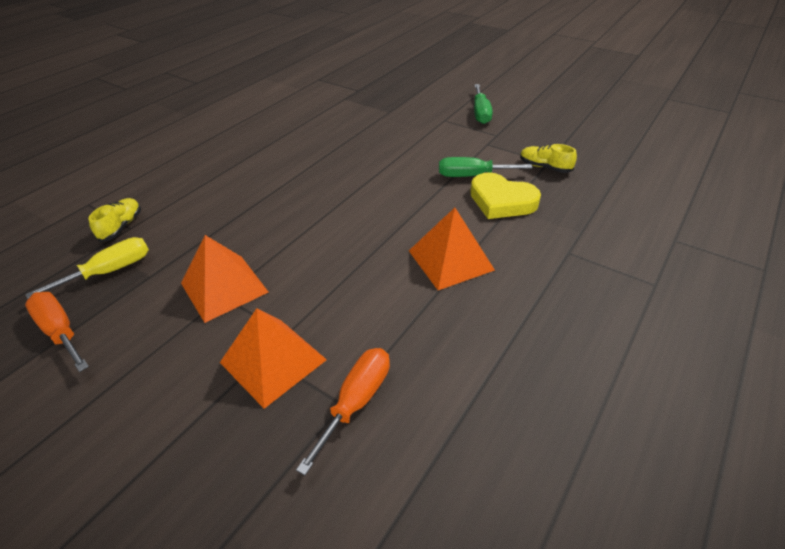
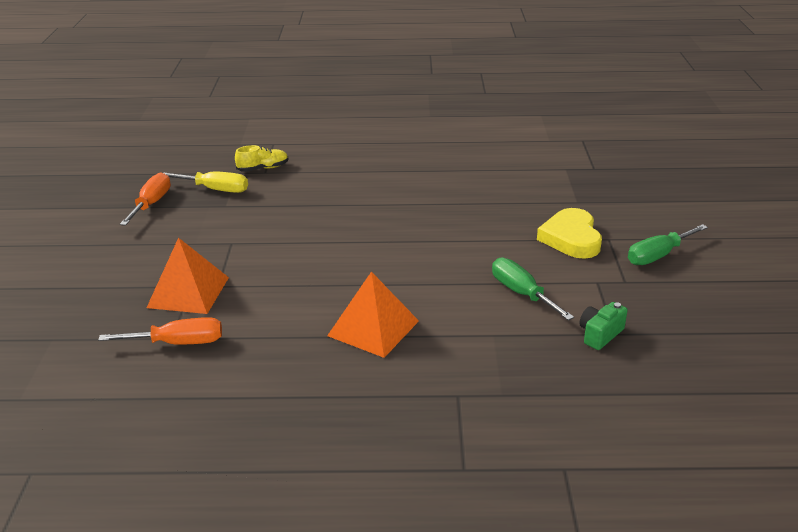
camera: 55 degrees right, 10 degrees down
(224, 287) = (240, 239): orange pyramid -> none
(501, 201) = (498, 326): yellow heart -> yellow heart (571, 238)
(544, 167) = (600, 334): yellow shoe -> green camera

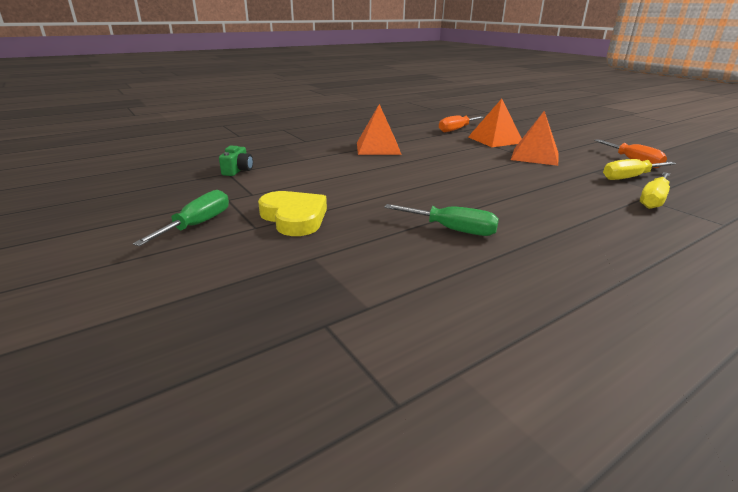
camera: 145 degrees right, 5 degrees down
(222, 243) = (535, 156): none -> orange pyramid
(263, 168) = (653, 200): yellow shoe -> yellow screwdriver
(521, 293) = (307, 176): green screwdriver -> green screwdriver (452, 230)

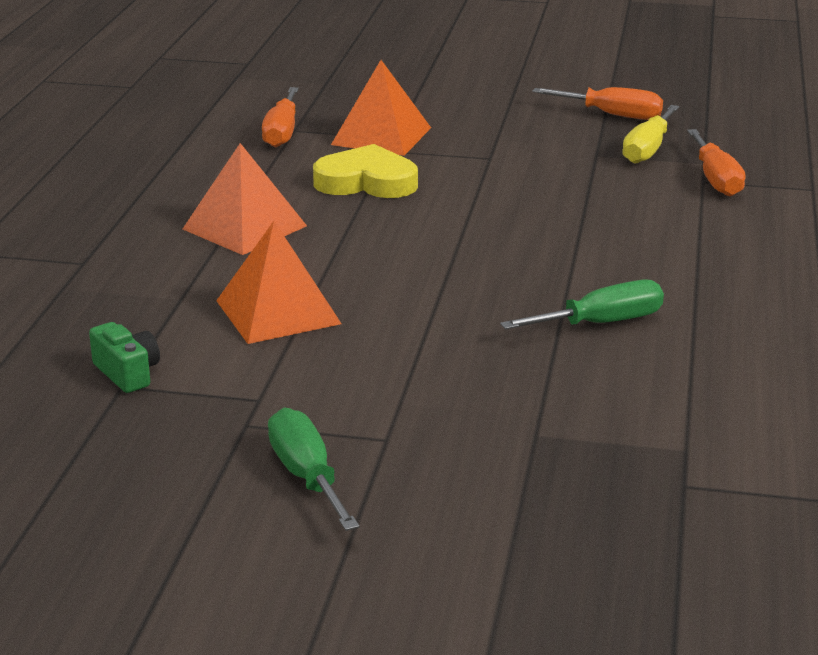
camera: 45 degrees left, 0 degrees up
(294, 218) = (402, 401): yellow heart -> yellow heart (366, 182)
(535, 156) = (489, 152): orange pyramid -> orange pyramid (278, 312)
(653, 200) = (716, 179): yellow screwdriver -> orange screwdriver

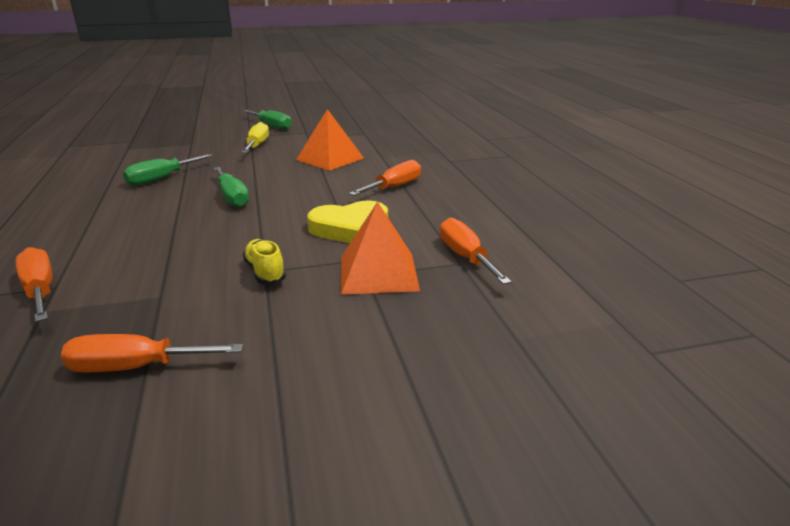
camera: 155 degrees right, 0 degrees up
(127, 373) = (367, 135): green camera -> none
(244, 227) = (394, 187): orange pyramid -> orange screwdriver
(490, 156) = (265, 272): none -> yellow shoe
(492, 257) = (232, 197): none -> green screwdriver
(647, 149) = (101, 315): yellow screwdriver -> yellow screwdriver (257, 145)

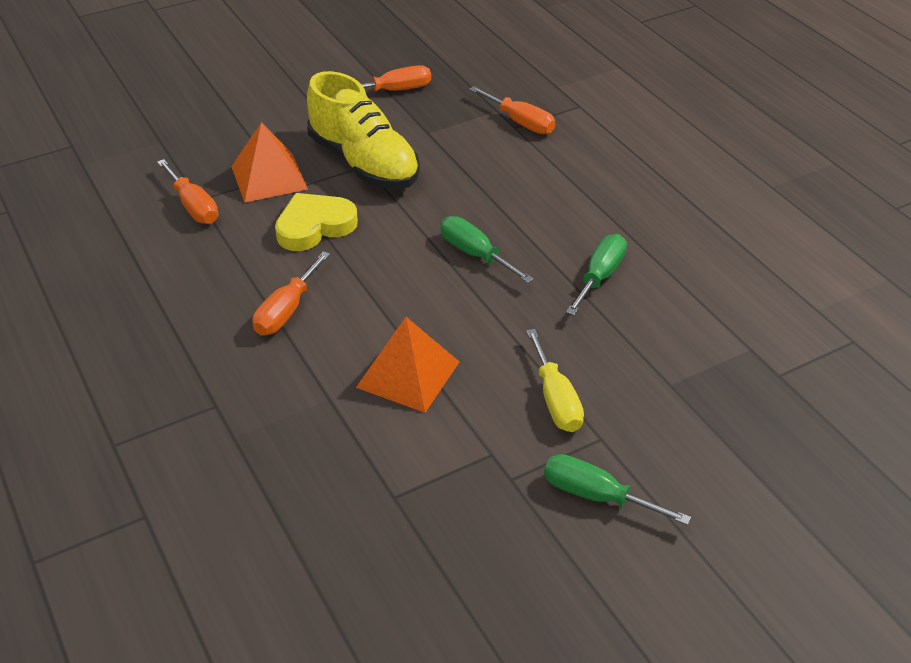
camera: 165 degrees right, 15 degrees up
(265, 272) = (364, 163): yellow shoe -> yellow shoe, size x2.28

